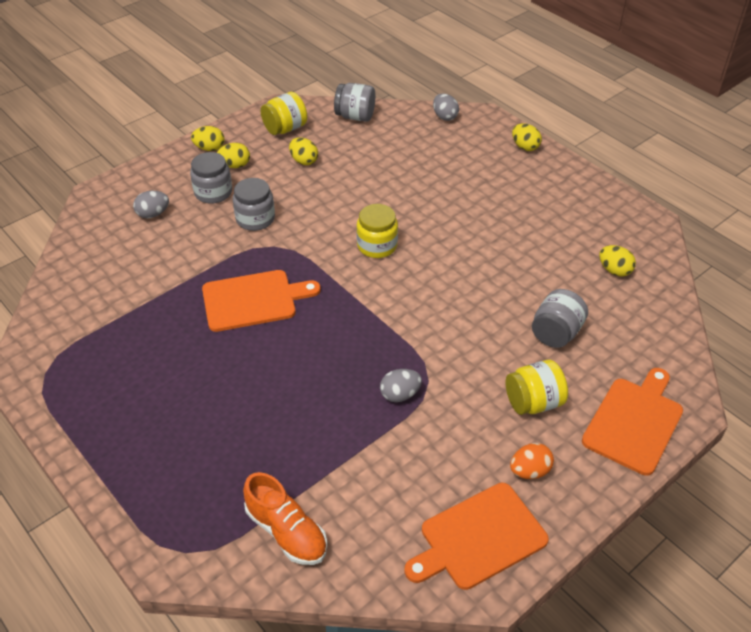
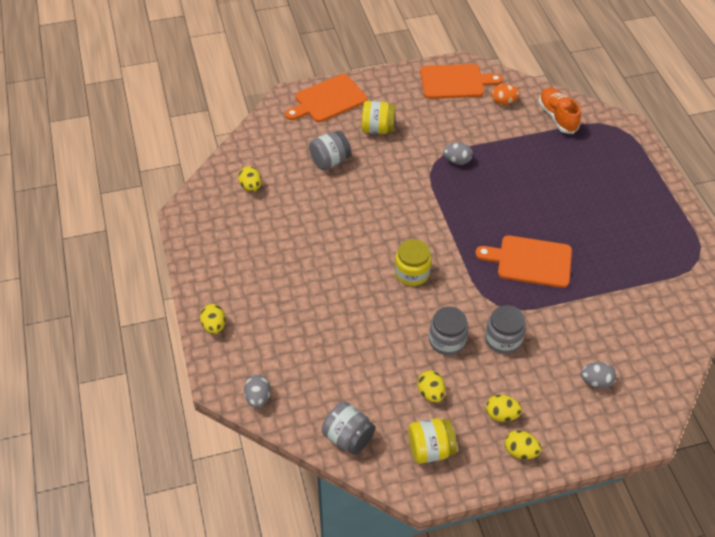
camera: 155 degrees left, 5 degrees up
(213, 192) = (532, 386): grey jar -> grey jar (447, 340)
(529, 471) = (407, 99): orange egg -> orange egg (503, 102)

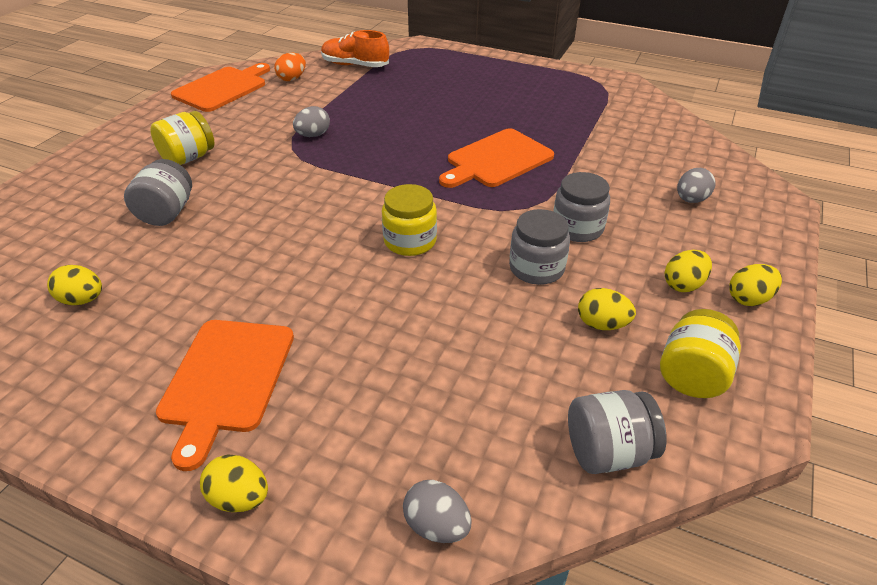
camera: 50 degrees left, 10 degrees down
(328, 100) = (88, 167): orange cutting board -> orange cutting board (226, 380)

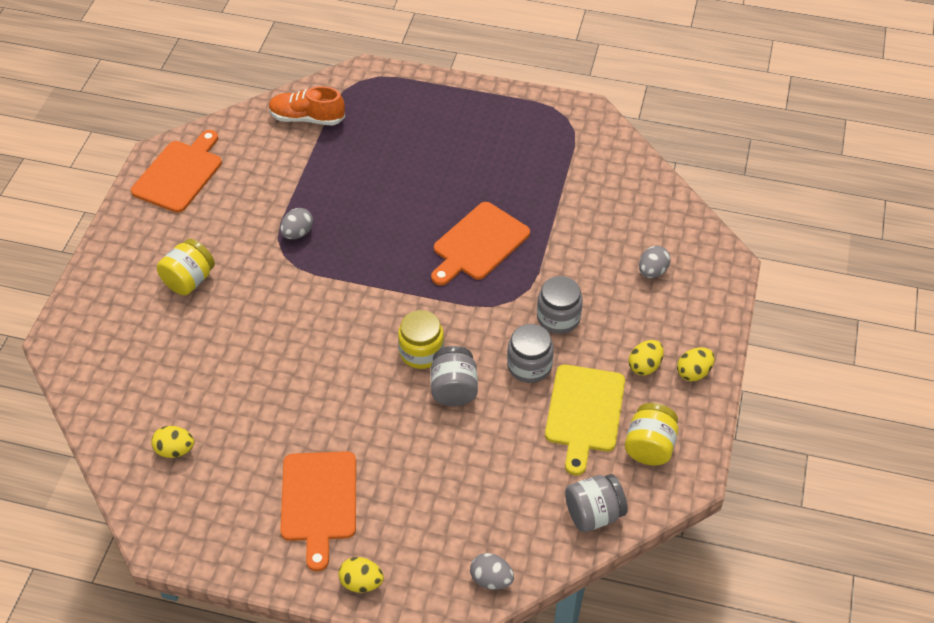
camera: 10 degrees left, 10 degrees up
(167, 213) = (200, 350): grey jar -> grey jar (454, 389)
(292, 79) = (247, 149): orange egg -> none
(602, 324) = (584, 412): yellow egg -> yellow cutting board

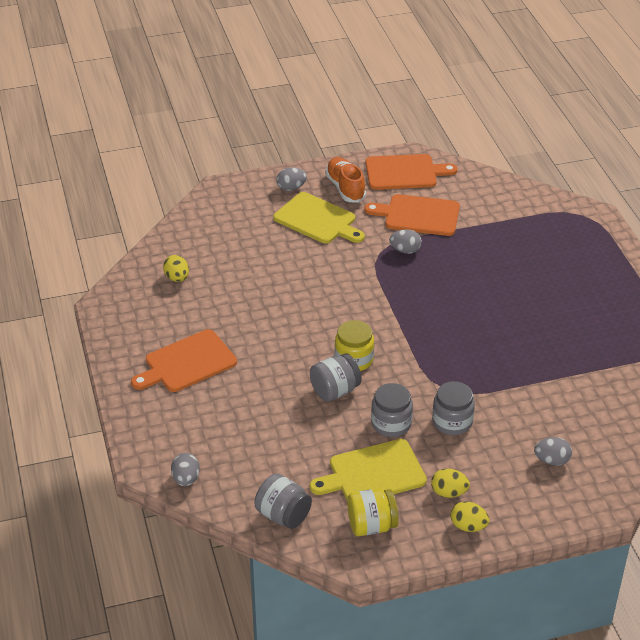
camera: 60 degrees right, 10 degrees down
(117, 277) = (291, 188): none -> grey egg
(189, 280) = (317, 220): yellow jar -> yellow cutting board
(307, 118) = (517, 206): orange shoe -> orange shoe (345, 188)
(361, 582) = (138, 412): yellow egg -> none
(478, 244) = (484, 347): orange cutting board -> orange cutting board (418, 215)

